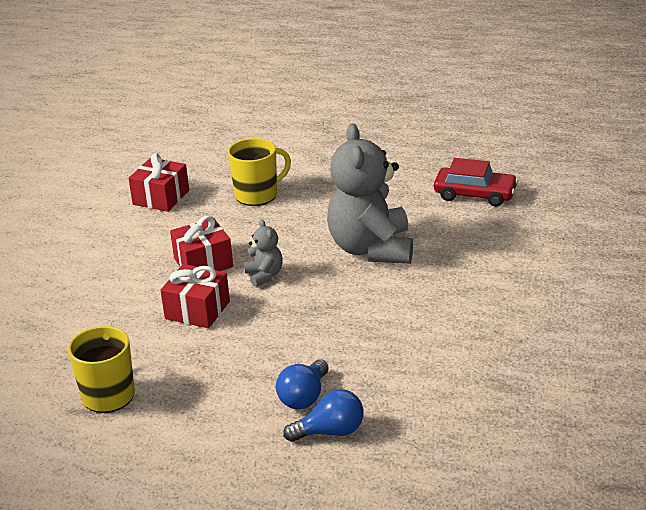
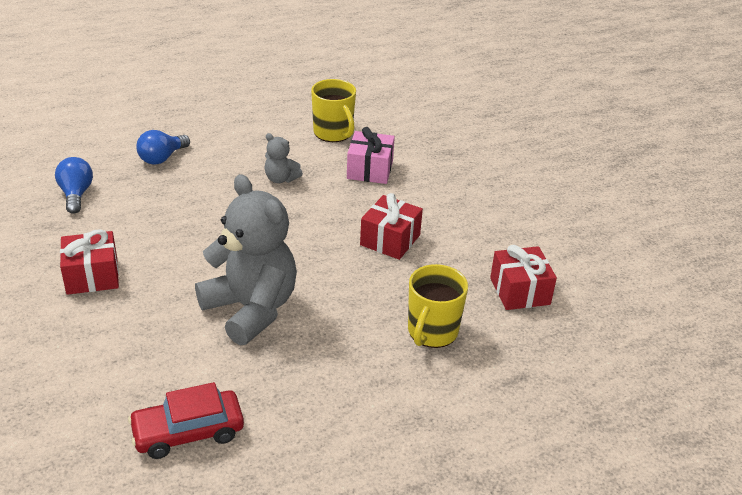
camera: 140 degrees right, 5 degrees up
(132, 334) = (370, 170): none -> pink gift
(197, 310) = (344, 201): red gift -> red gift (92, 276)
(264, 275) = (324, 247): grey teddy bear -> grey teddy bear (281, 179)
(304, 397) = (199, 171): blue light bulb -> blue light bulb (76, 194)

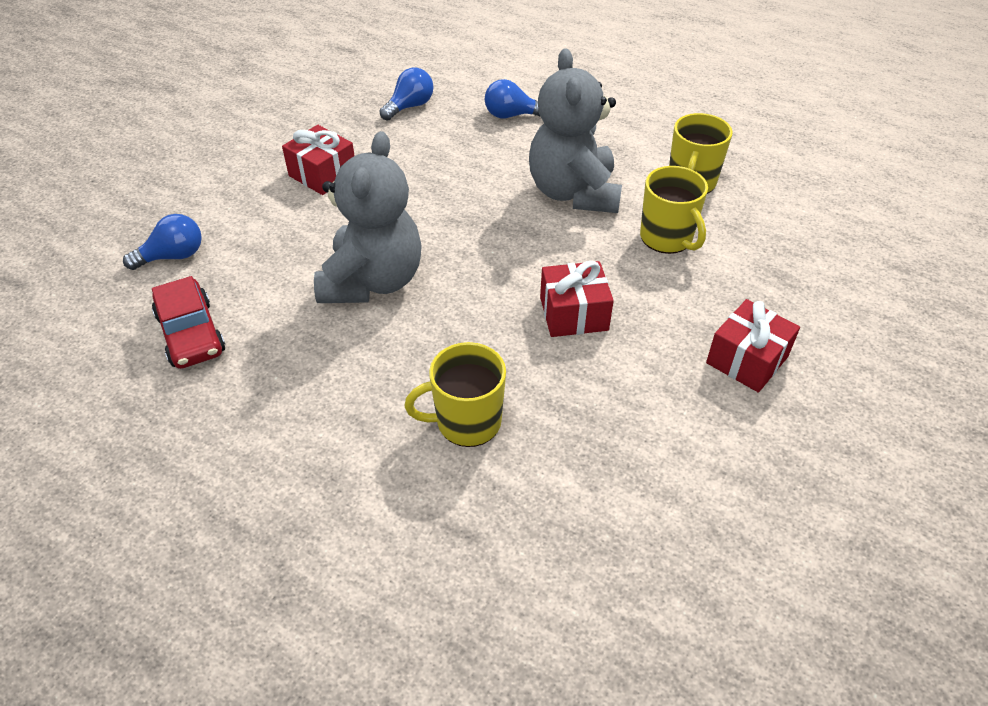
camera: 55 degrees right, 10 degrees up
(76, 405) = (173, 256): none -> blue light bulb
(188, 432) = (191, 333): red car -> red car turned 150 degrees counterclockwise
(281, 179) = (573, 193): grey teddy bear -> grey teddy bear, size x2.27
(370, 170) = (667, 238): pink gift -> yellow mug
(520, 291) = (610, 461): red gift -> red gift (747, 360)

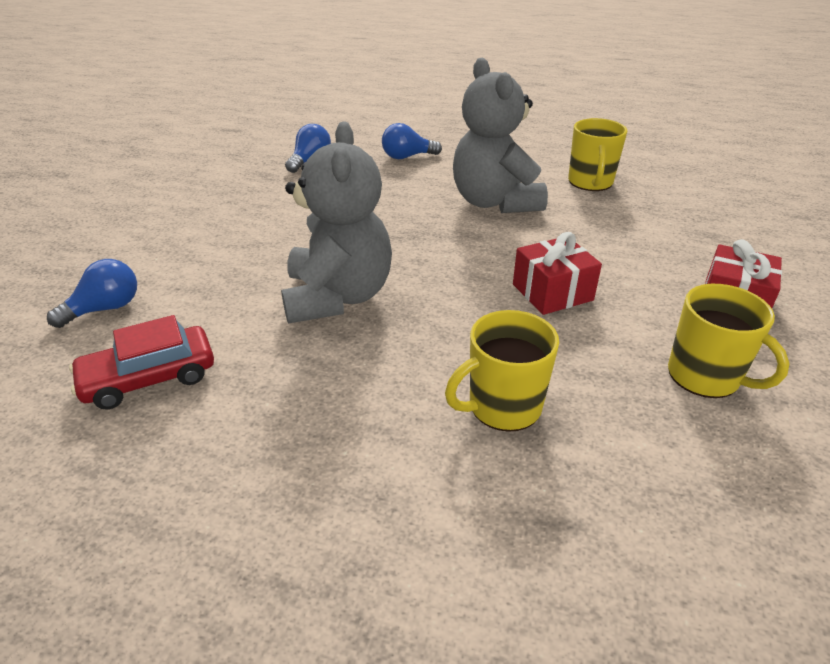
camera: 15 degrees left, 10 degrees down
(191, 333) = (149, 378): red car -> red car turned 105 degrees clockwise
(323, 174) = (247, 219): red gift -> none
(667, 238) = (597, 223): yellow mug -> yellow mug (705, 376)

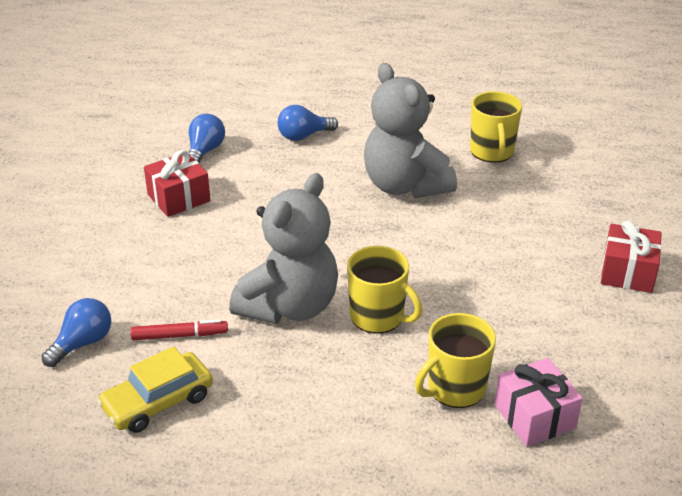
camera: 10 degrees left, 0 degrees up
(149, 378) = (158, 402): red car -> yellow car
(208, 312) = (179, 335): none -> red marker
(337, 297) = (289, 306): grey teddy bear -> grey teddy bear turned 45 degrees clockwise
(552, 292) = (476, 279): red gift -> red gift (178, 198)
(600, 455) = (534, 416): none -> pink gift
(705, 376) = (607, 343): yellow mug -> yellow mug (378, 317)

